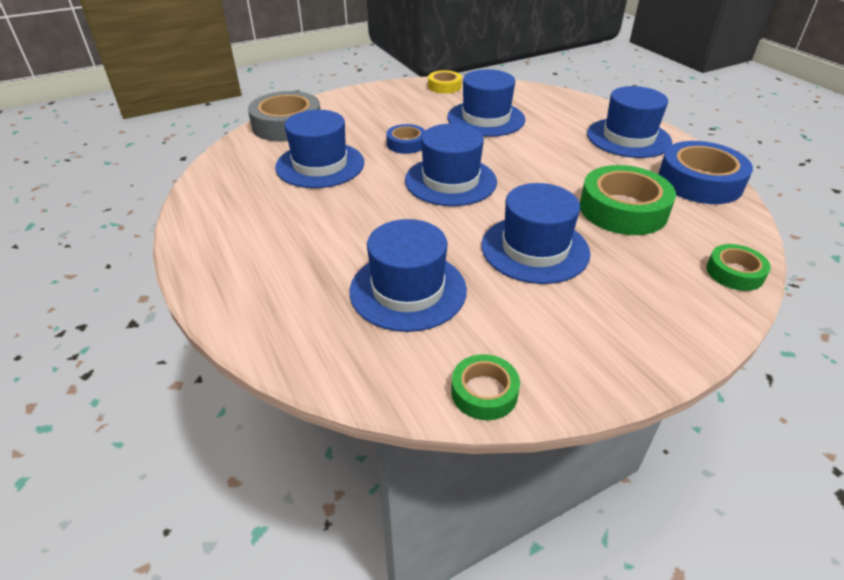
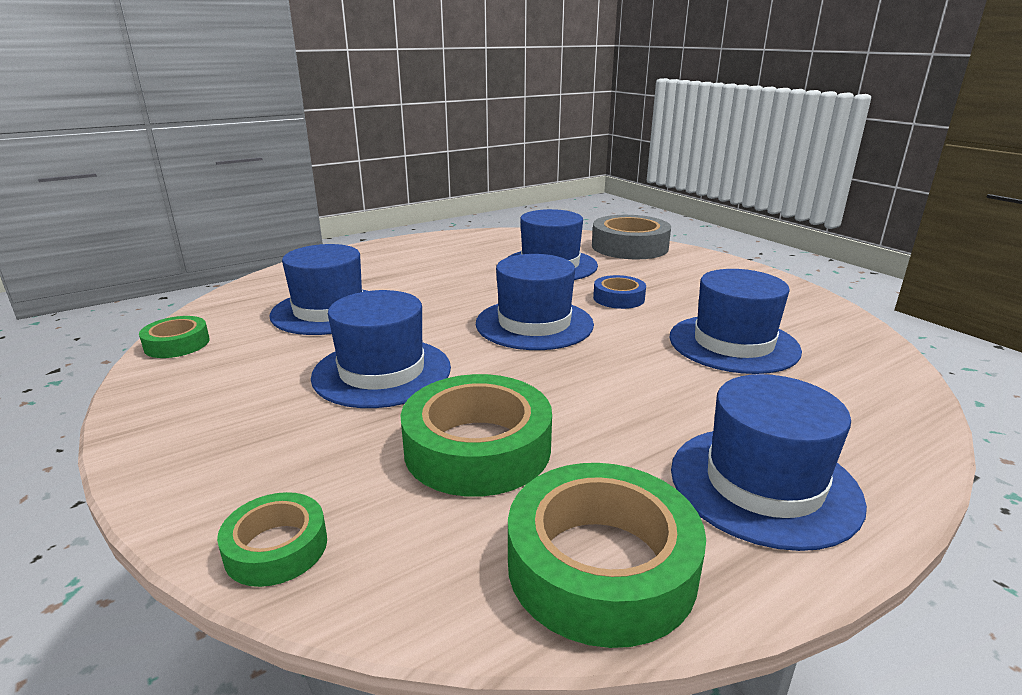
camera: 85 degrees right, 15 degrees down
(444, 86) = (825, 314): yellow tape -> none
(699, 182) = (601, 565): blue tape -> green tape

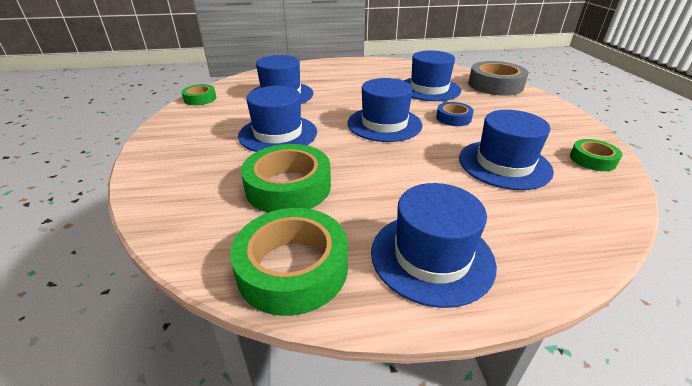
camera: 25 degrees right, 10 degrees up
(276, 547) = (160, 207): green tape -> green tape (592, 159)

